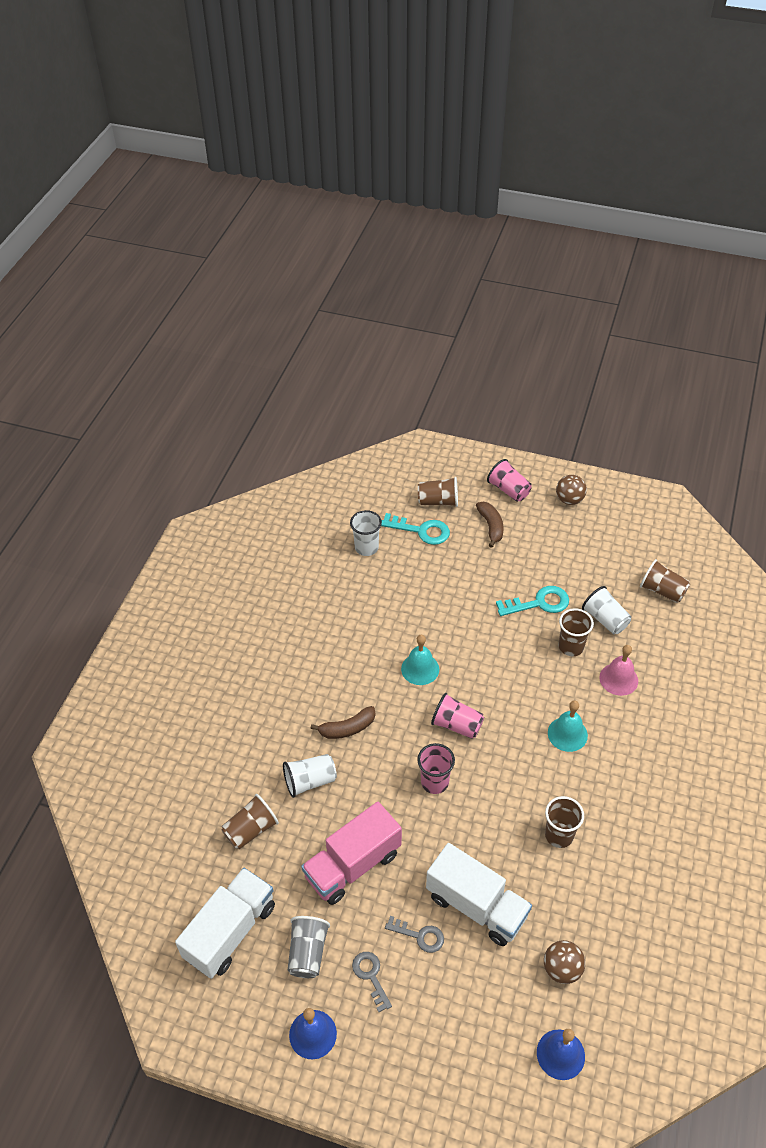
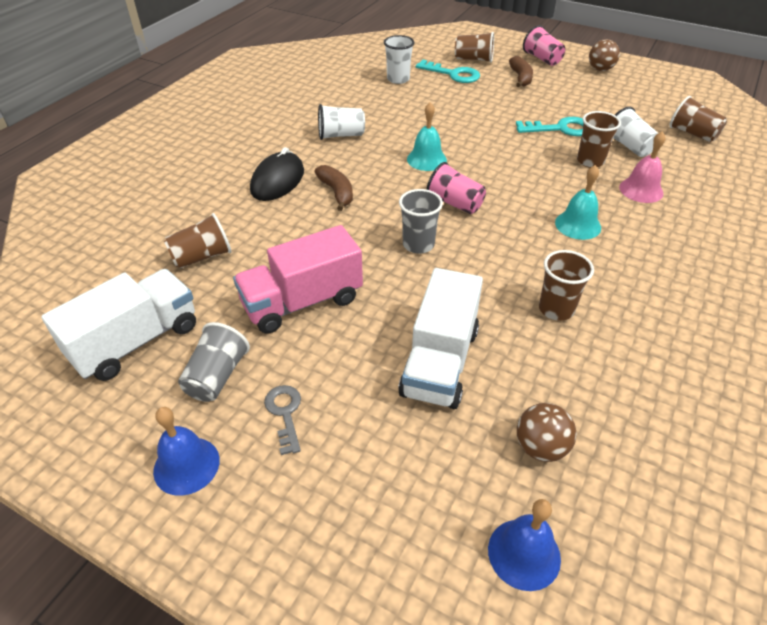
camera: 10 degrees right, 5 degrees down
(288, 722) = (278, 181): none -> black mouse
(310, 781) = (282, 227): white cup -> white cup (341, 135)
(347, 728) = (337, 192): brown banana -> brown banana turned 105 degrees counterclockwise
(419, 936) = (360, 381): grey key -> none
(434, 782) = (418, 244): pink cup -> grey cup
(476, 906) = (440, 362): white truck -> white truck turned 60 degrees clockwise

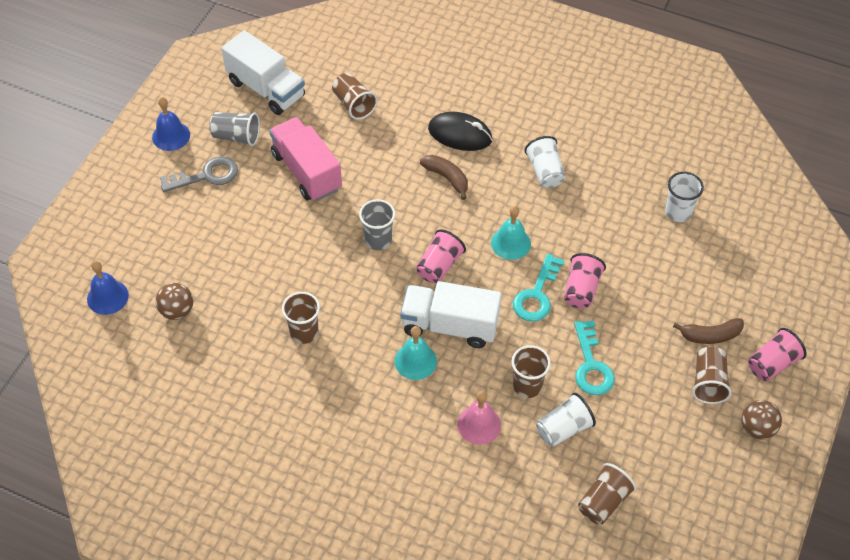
camera: 85 degrees right, 10 degrees up
(285, 413) = (206, 176): grey key -> grey key, size x1.51
(337, 192) = (447, 178): brown banana -> brown banana turned 105 degrees counterclockwise
(440, 362) = (249, 256): white truck -> white truck (450, 326)
(453, 74) = (703, 265): turquoise key -> turquoise key (536, 295)
(473, 59) = (750, 287): brown cup -> brown cup (708, 382)
(480, 127) = (581, 290): none -> pink cup

